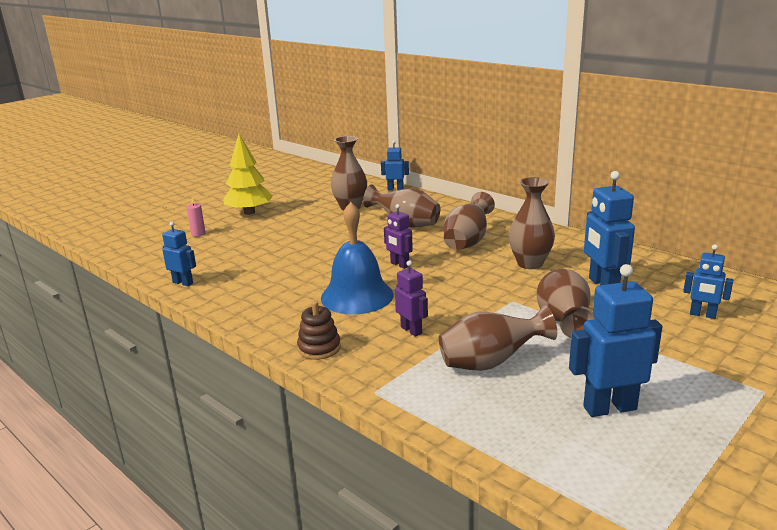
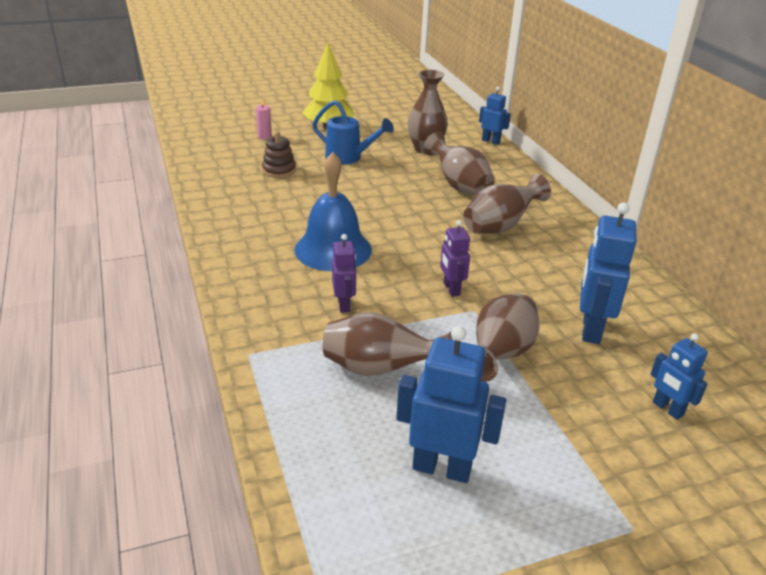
camera: 25 degrees right, 10 degrees up
(183, 283) = (205, 183): blue robot -> none
(294, 229) = (349, 158): none -> blue watering can
(319, 348) = (248, 291): brown stacking toy -> brown stacking toy (279, 170)
(399, 265) = (406, 229): purple robot -> purple robot (451, 289)
(530, 263) = (538, 274): brown vase -> none

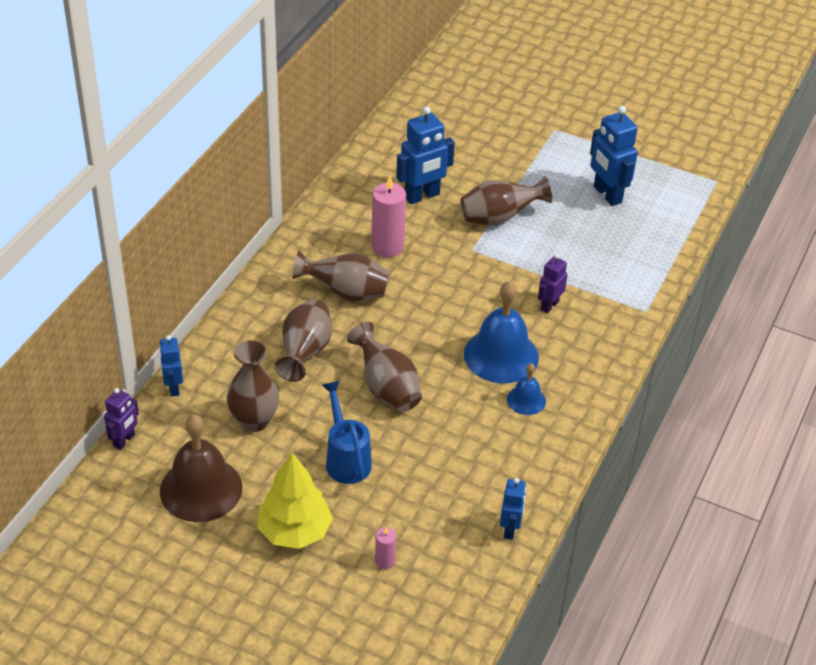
camera: 135 degrees left, 10 degrees up
(277, 234) = (526, 400): none -> blue bell
(279, 170) = (435, 485): brown stacking toy -> none
(379, 369) = (578, 254): brown vase -> brown vase (386, 388)
(400, 120) = (201, 489): none -> brown bell
(451, 289) = (464, 271): purple robot -> purple robot (124, 440)
(534, 271) = (387, 246): none -> pink candle
(667, 409) = (457, 145): blue robot -> blue robot (510, 529)

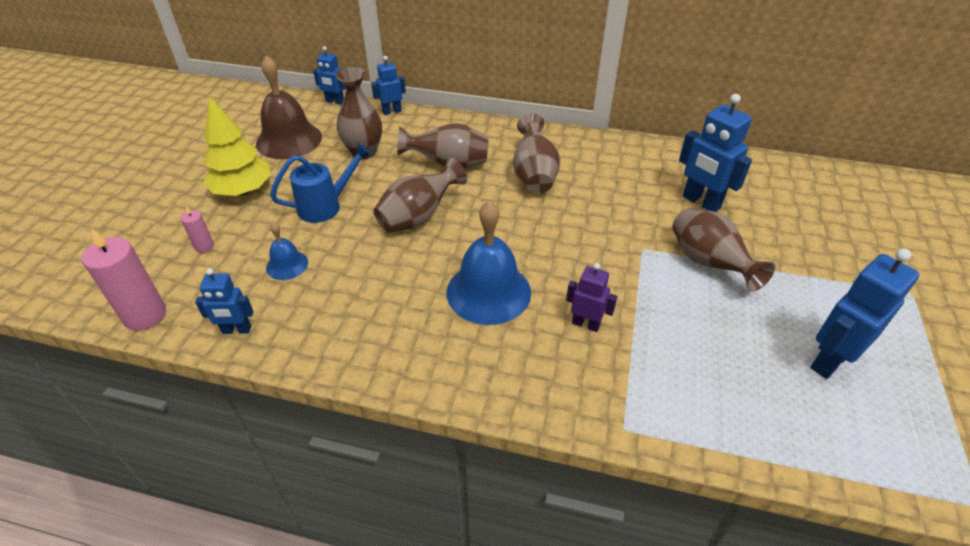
camera: 80 degrees right, 0 degrees up
(124, 440) = (335, 101): purple robot -> blue robot
(387, 246) = (610, 190): pink candle -> pink candle (145, 315)
(526, 400) = (426, 321): blue bell -> blue bell (287, 265)

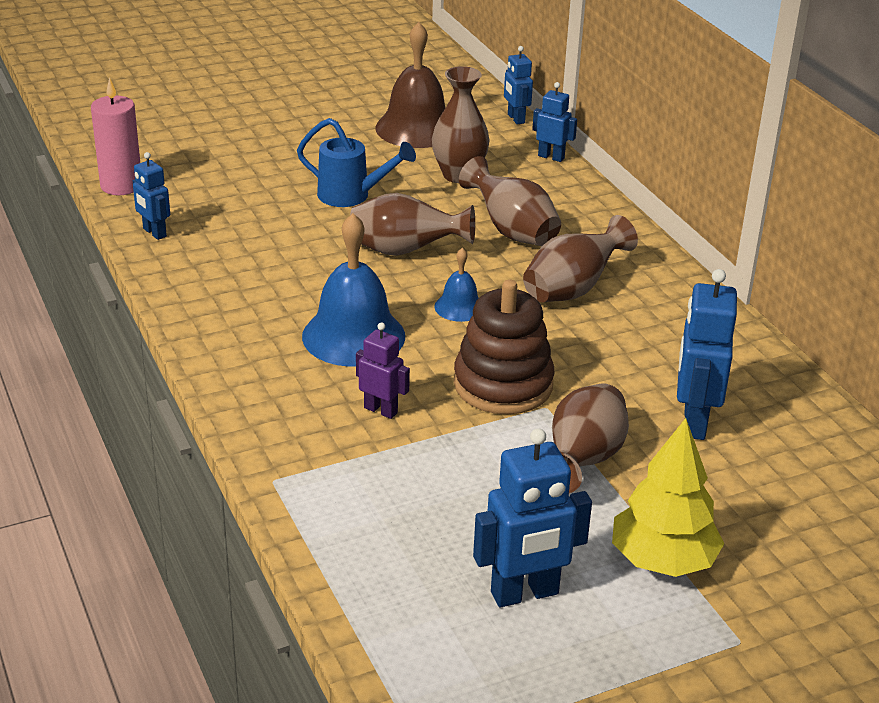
camera: 50 degrees right, 10 degrees down
(204, 246) = (223, 167): pink candle -> none
(243, 191) = (313, 146): yellow tree -> yellow tree (663, 560)
(287, 265) = (252, 216): blue bell -> blue bell (459, 307)
(586, 324) = (381, 410): purple robot -> purple robot turned 45 degrees counterclockwise
(605, 254) = (503, 384): none -> brown stacking toy
(829, 360) = (525, 594): blue robot -> blue robot turned 150 degrees clockwise

